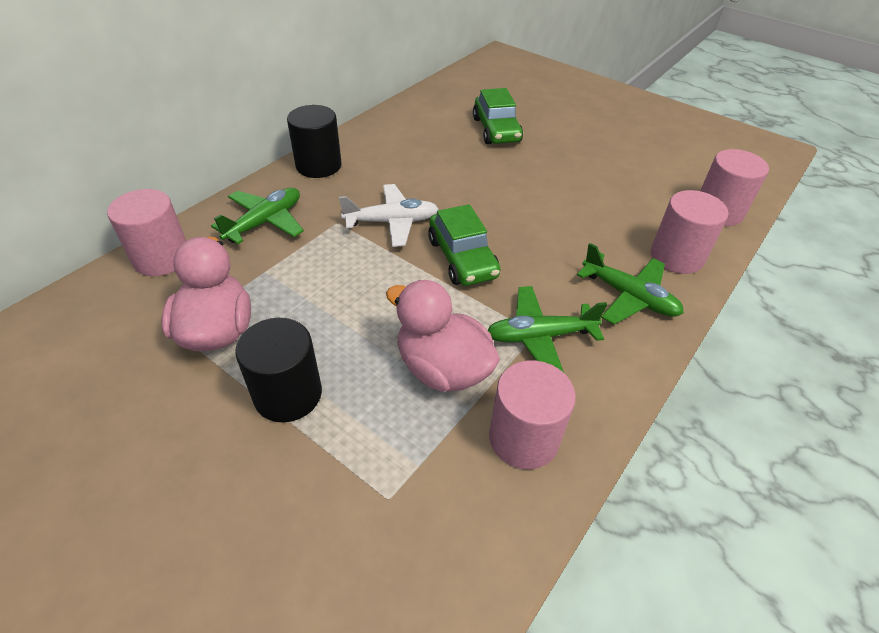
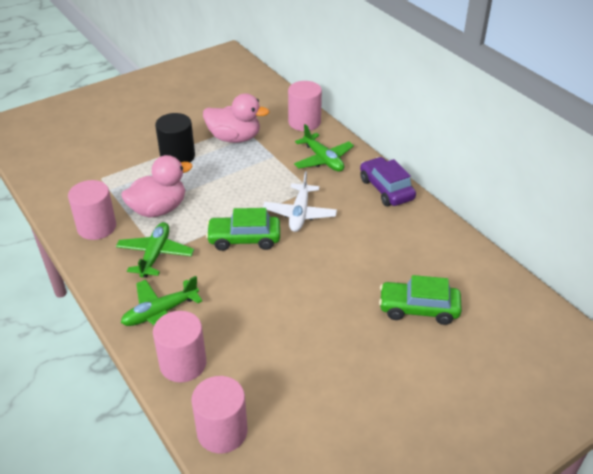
camera: 110 degrees right, 5 degrees down
(318, 165) = (386, 189): black cylinder -> purple car

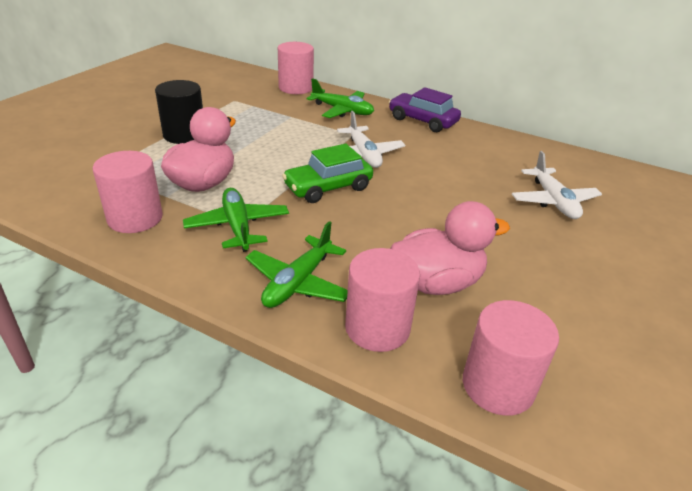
camera: 30 degrees left, 5 degrees down
(234, 138) = (236, 110): pink duck -> pink duck (437, 283)
(418, 309) = (553, 201): green car -> white plane

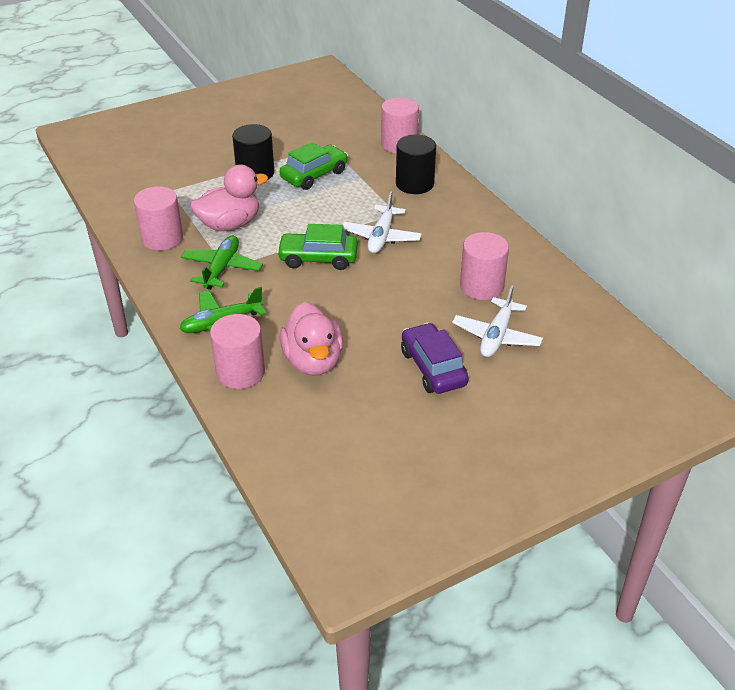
camera: 35 degrees right, 5 degrees up
(246, 124) = (314, 175): none -> green car
(342, 111) = (414, 184): green plane -> black cylinder
(422, 121) = (480, 217): purple car -> purple car (433, 368)
(437, 283) = (313, 361): pink duck -> pink duck turned 60 degrees clockwise
(498, 385) = (274, 436): pink cylinder -> pink cylinder (481, 286)

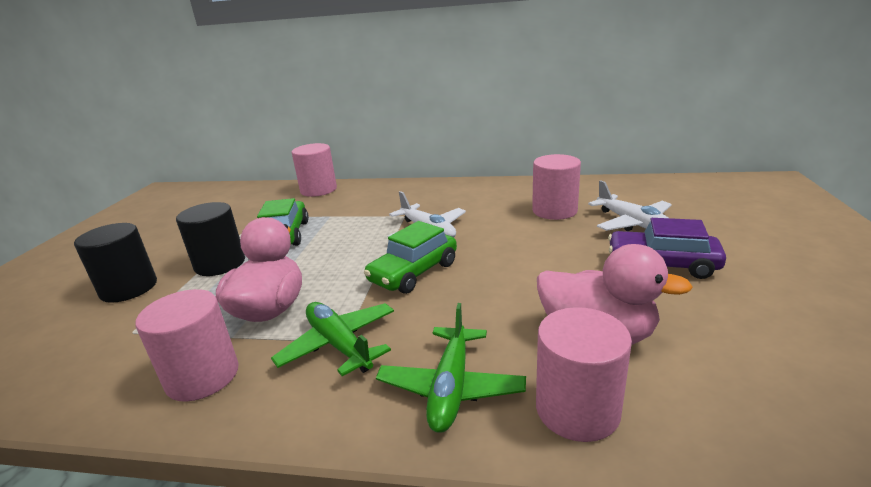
camera: 50 degrees left, 15 degrees down
(414, 184) = (379, 198): black cylinder -> black cylinder (129, 288)

